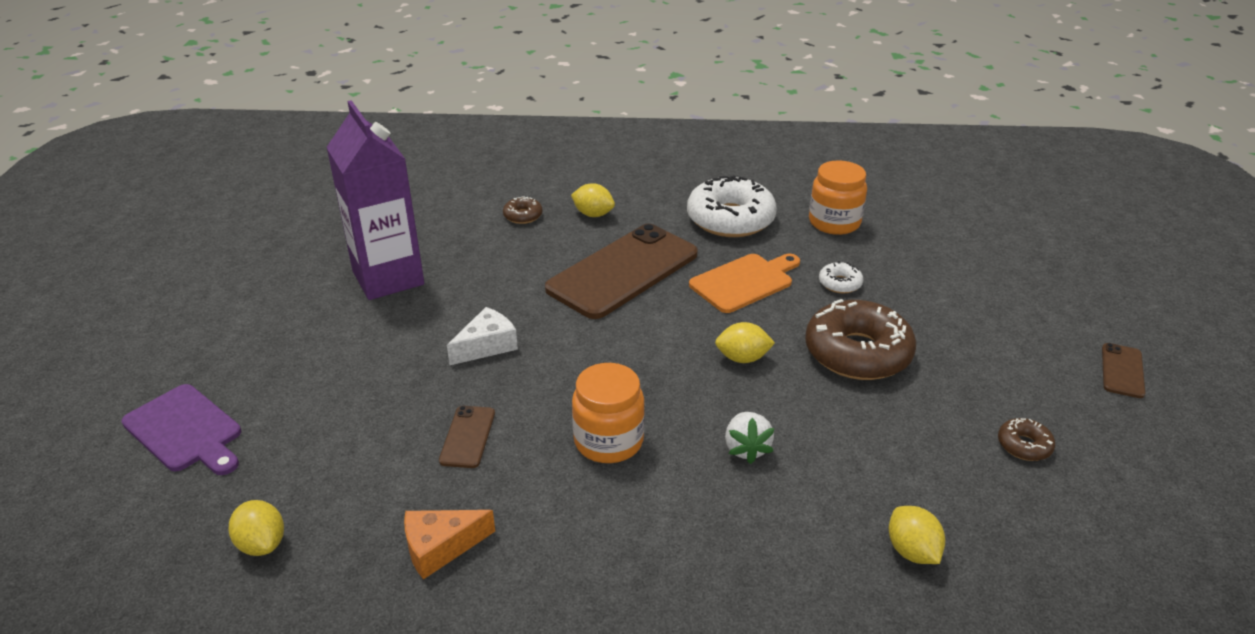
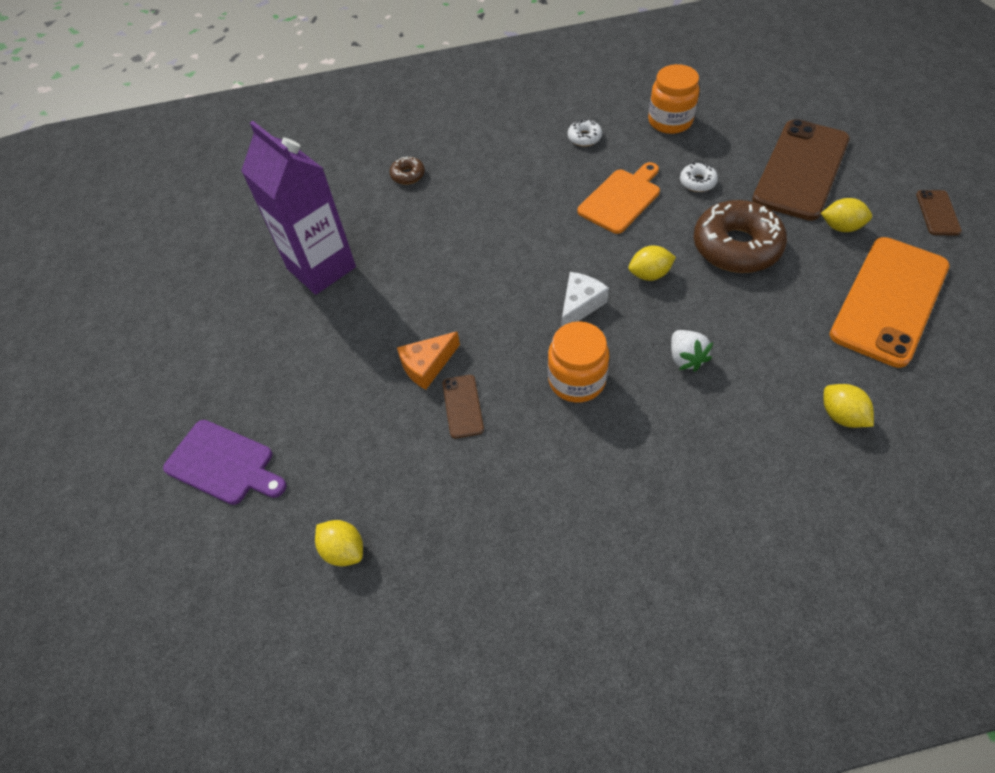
camera: 10 degrees left, 20 degrees up
(440, 548) = (488, 512): orange cheese -> orange cheese (427, 365)
(487, 346) = (438, 315): white cheese -> white cheese (580, 305)
(593, 214) = (467, 159): yellow lemon -> yellow lemon (841, 227)
(623, 271) = (518, 212): brown phone -> brown phone (801, 170)
(730, 219) = (584, 138): white donut -> white donut, size x0.45
(1024, 445) = (889, 300): brown donut -> orange phone

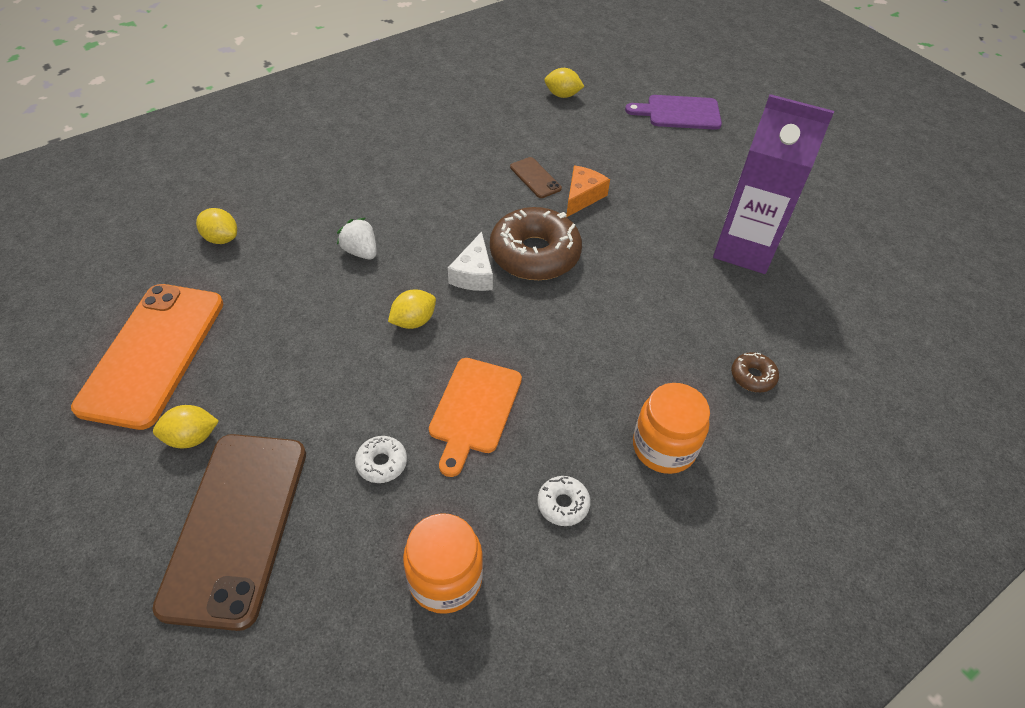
camera: 150 degrees right, 5 degrees down
(577, 380) = (452, 214): orange jar -> orange jar (664, 447)
(736, 246) = (322, 378): brown donut -> brown donut (535, 254)
(937, 213) = (55, 494): brown phone -> none

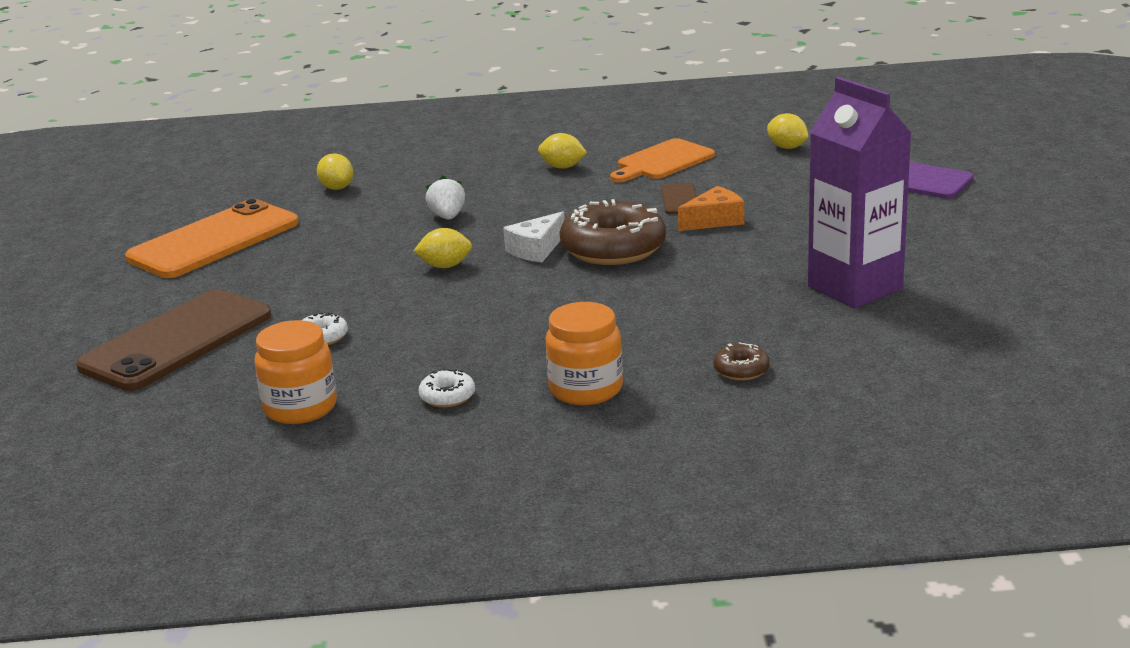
camera: 35 degrees right, 25 degrees down
(192, 437) = (194, 290): yellow lemon -> yellow lemon (562, 167)
(474, 409) = (436, 327): orange cutting board -> orange cutting board (662, 161)

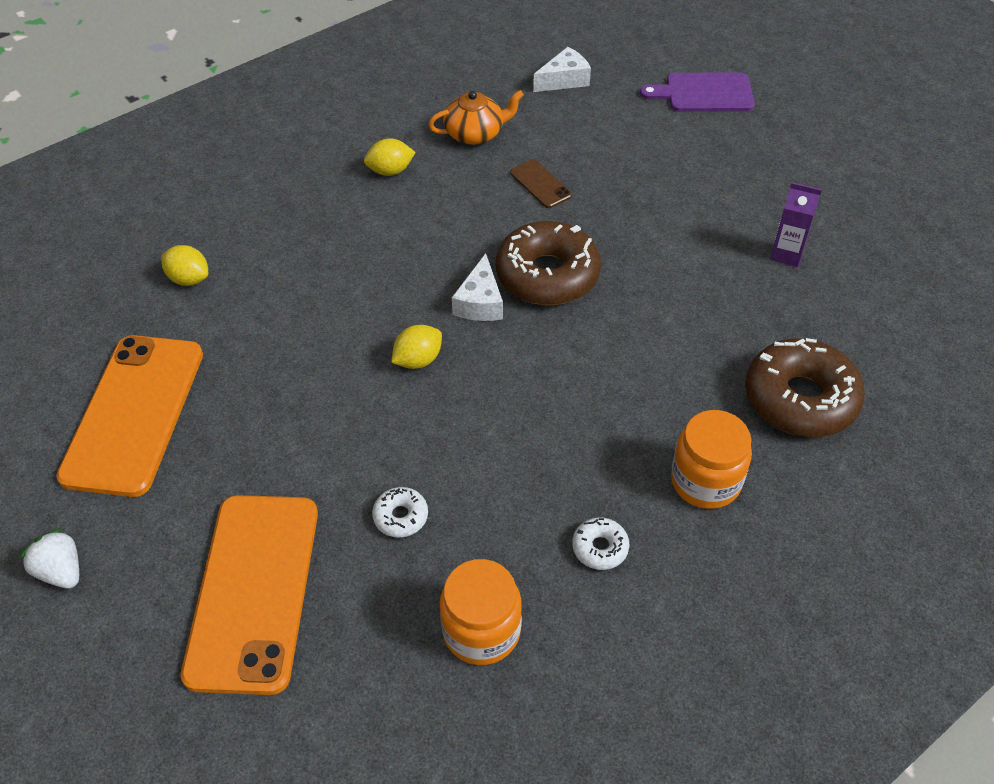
camera: 35 degrees left, 25 degrees up
(176, 341) = (253, 591): brown phone -> orange phone
(447, 217) = (349, 284): white strawberry -> white strawberry (61, 571)
(662, 161) = (475, 133): orange cutting board -> orange teapot
(714, 220) = (597, 203): orange cheese -> none
(741, 370) = (800, 399): brown donut -> brown donut, size x2.24
(787, 147) = (564, 80): yellow lemon -> white cheese
(855, 288) = (786, 254): purple carton -> purple carton, size x0.47

